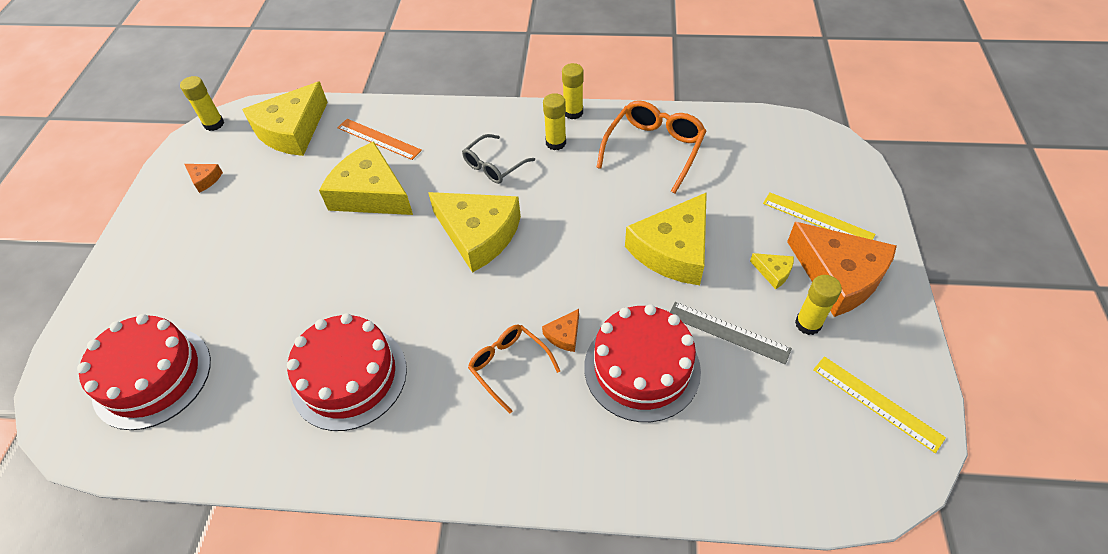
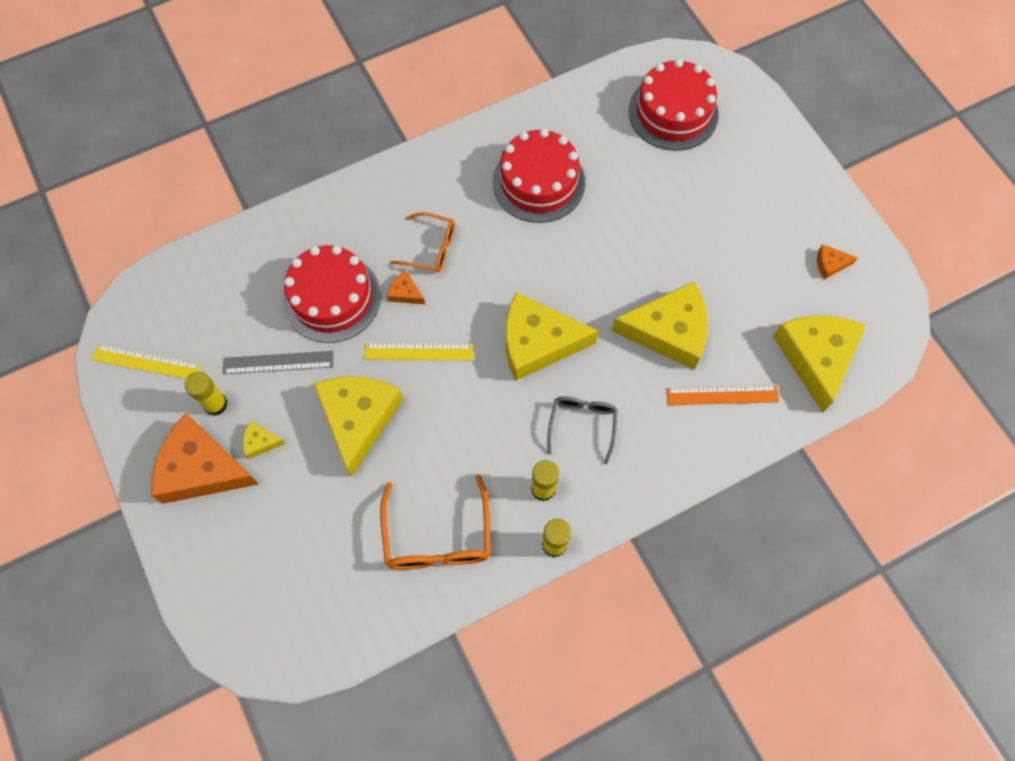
camera: 145 degrees right, 15 degrees up
(214, 124) = (899, 323): yellow glue stick -> none
(564, 335) = (405, 293): orange cheese -> orange cheese turned 60 degrees counterclockwise
(817, 218) = (238, 529): yellow ruler -> yellow ruler (419, 352)

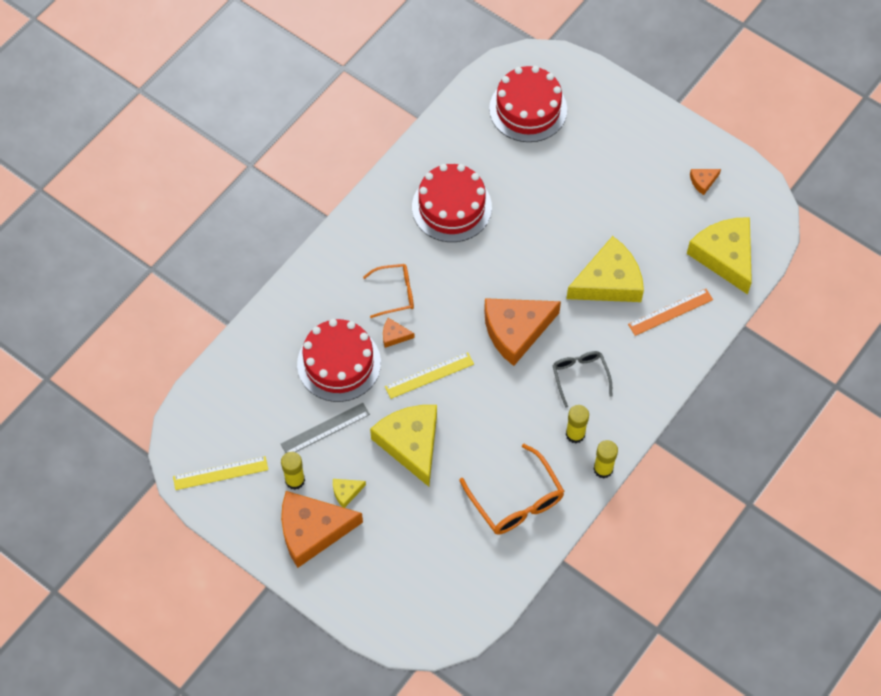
camera: 25 degrees left, 5 degrees down
(538, 342) = (516, 330): yellow cheese -> orange cheese

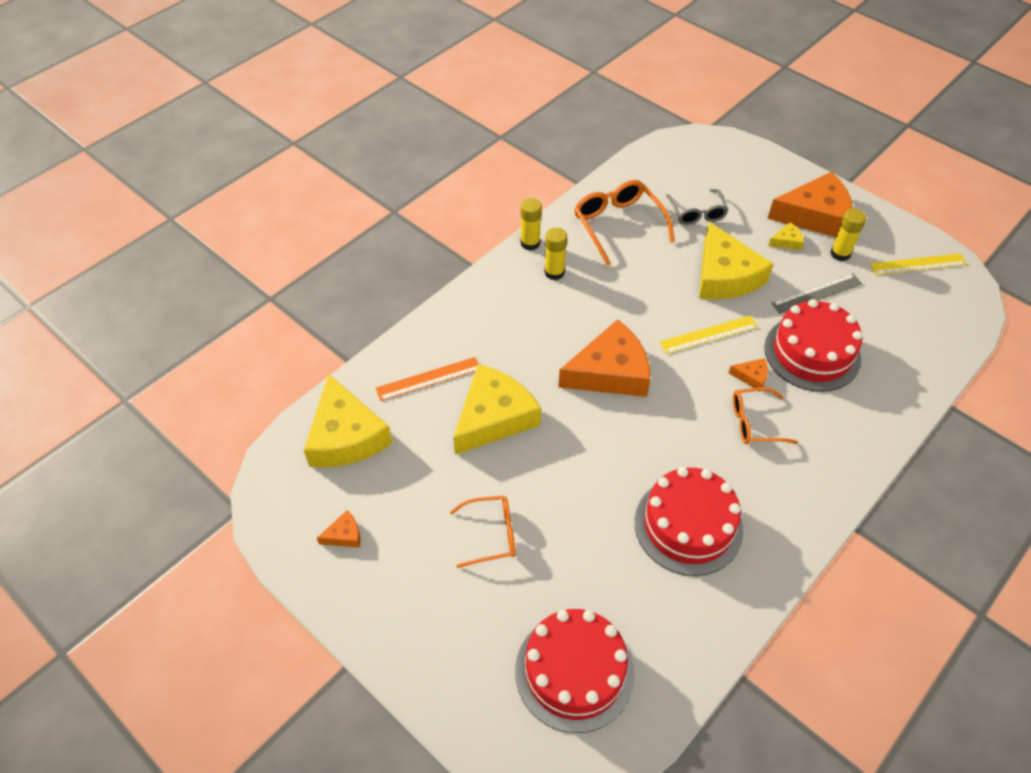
camera: 175 degrees left, 10 degrees down
(580, 376) = (542, 322): grey glasses -> grey glasses (697, 213)
(596, 190) = (491, 534): none -> orange glasses
(609, 281) = (494, 417): yellow cheese -> yellow cheese turned 150 degrees clockwise

